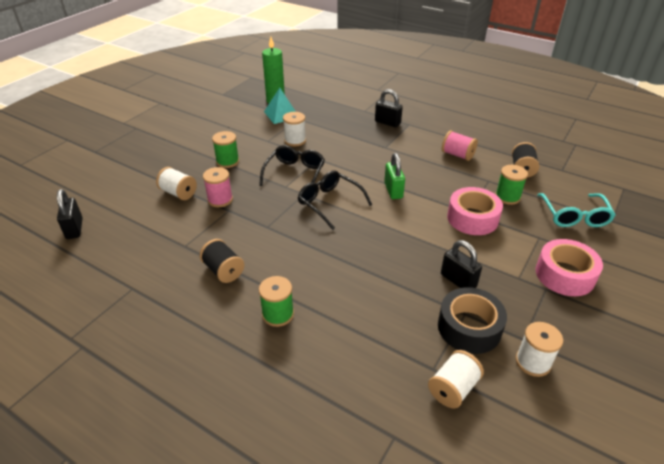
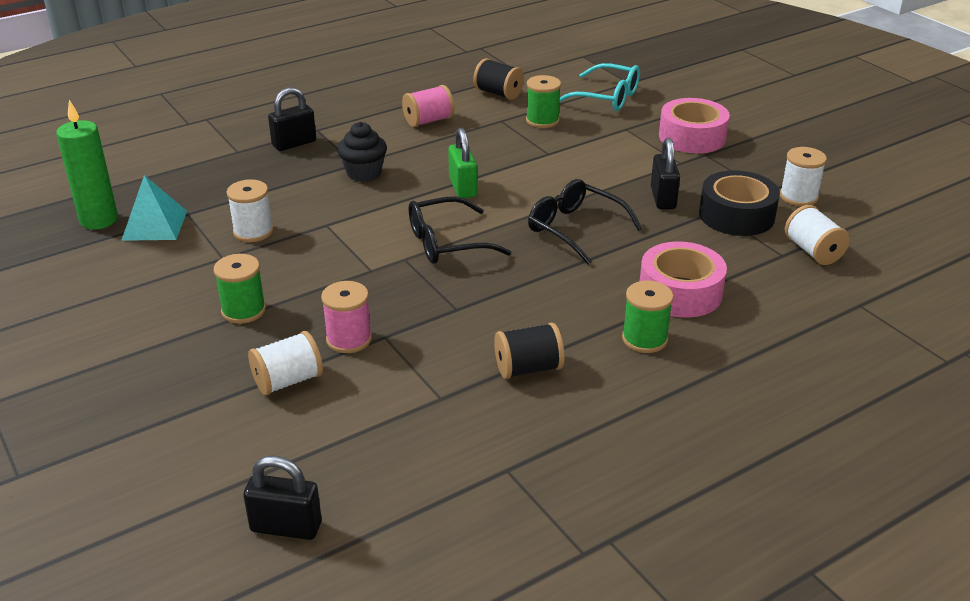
camera: 65 degrees left, 5 degrees down
(295, 173) = (346, 254): black glasses -> black glasses (575, 229)
(378, 153) = (364, 173): none -> black cupcake
(393, 190) = (463, 188): green padlock -> green padlock turned 60 degrees clockwise
(458, 281) = (663, 198): black padlock -> black padlock turned 75 degrees counterclockwise
(472, 218) = (563, 154): pink tape -> pink tape (680, 292)

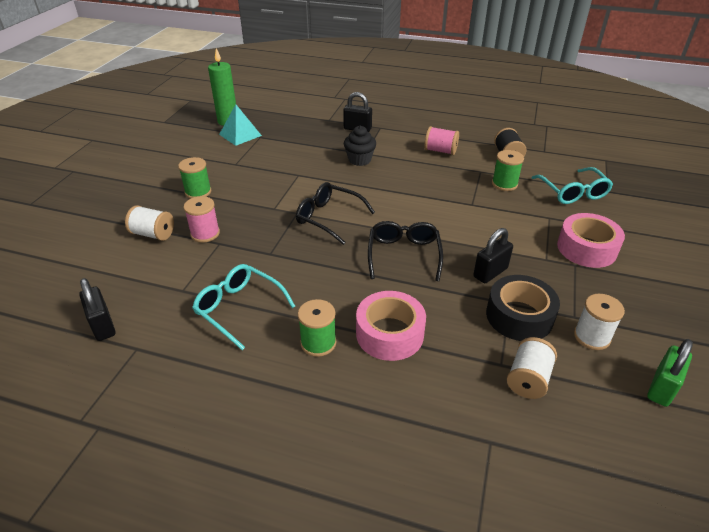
camera: 50 degrees right, 5 degrees up
(253, 232) = (266, 160): white spool -> none
(286, 527) = (37, 295): black padlock -> black padlock (103, 326)
(463, 188) = (390, 195): green padlock -> green padlock (662, 388)
(528, 368) = (239, 308): black spool -> turquoise glasses

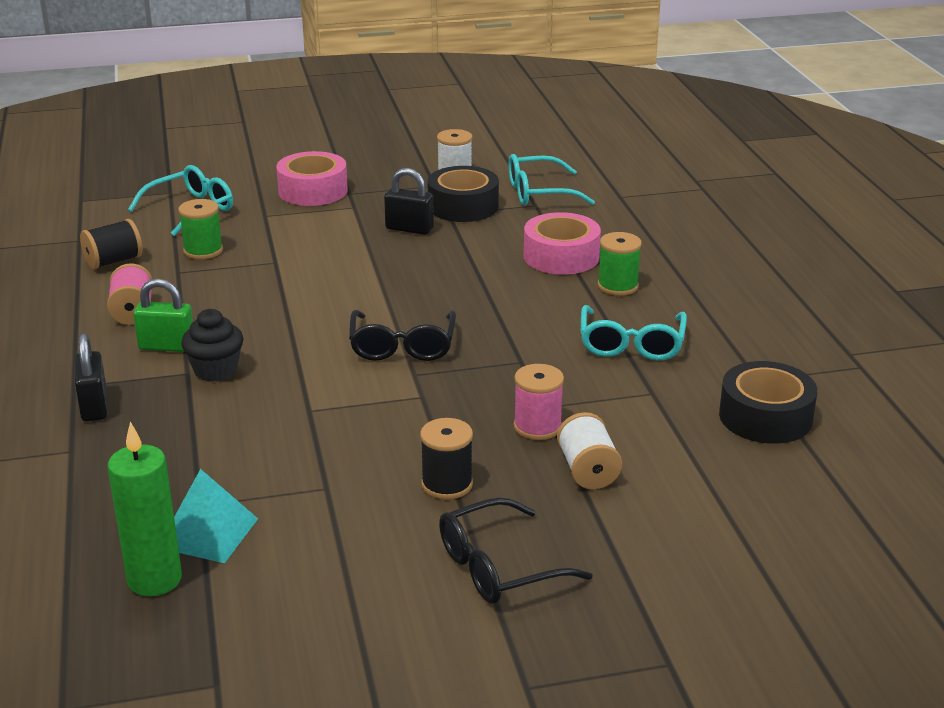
camera: 120 degrees left, 10 degrees down
(103, 326) = (765, 417): black padlock -> black tape
(198, 192) = (447, 484): green spool -> black spool
(404, 255) = (428, 278): black glasses -> black glasses (498, 567)
(528, 379) = (539, 192): white spool -> turquoise glasses
(662, 388) = (485, 149): green padlock -> green padlock (167, 346)

